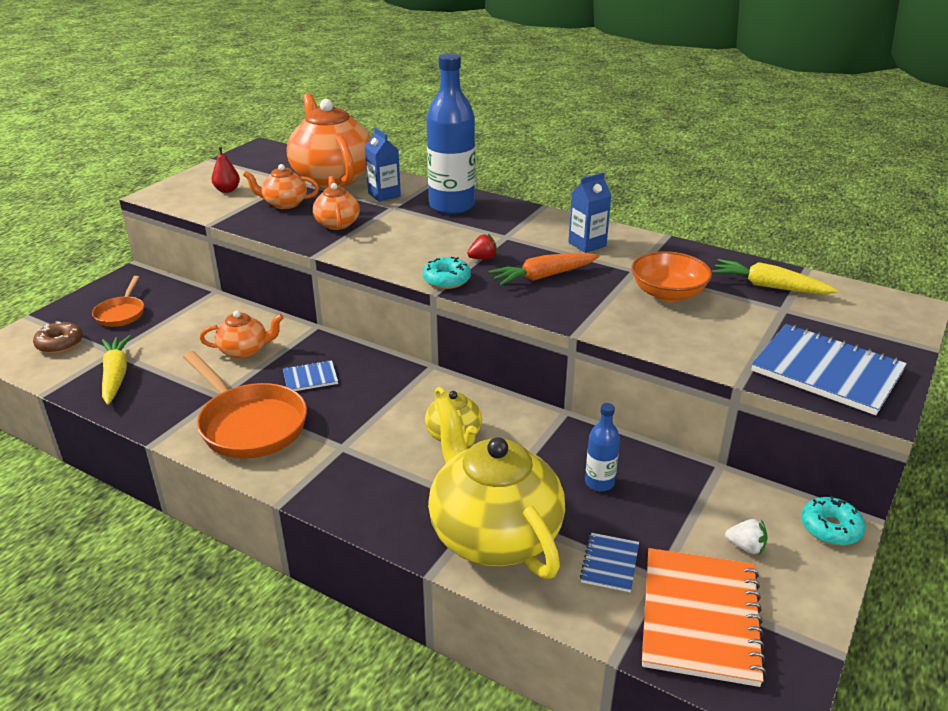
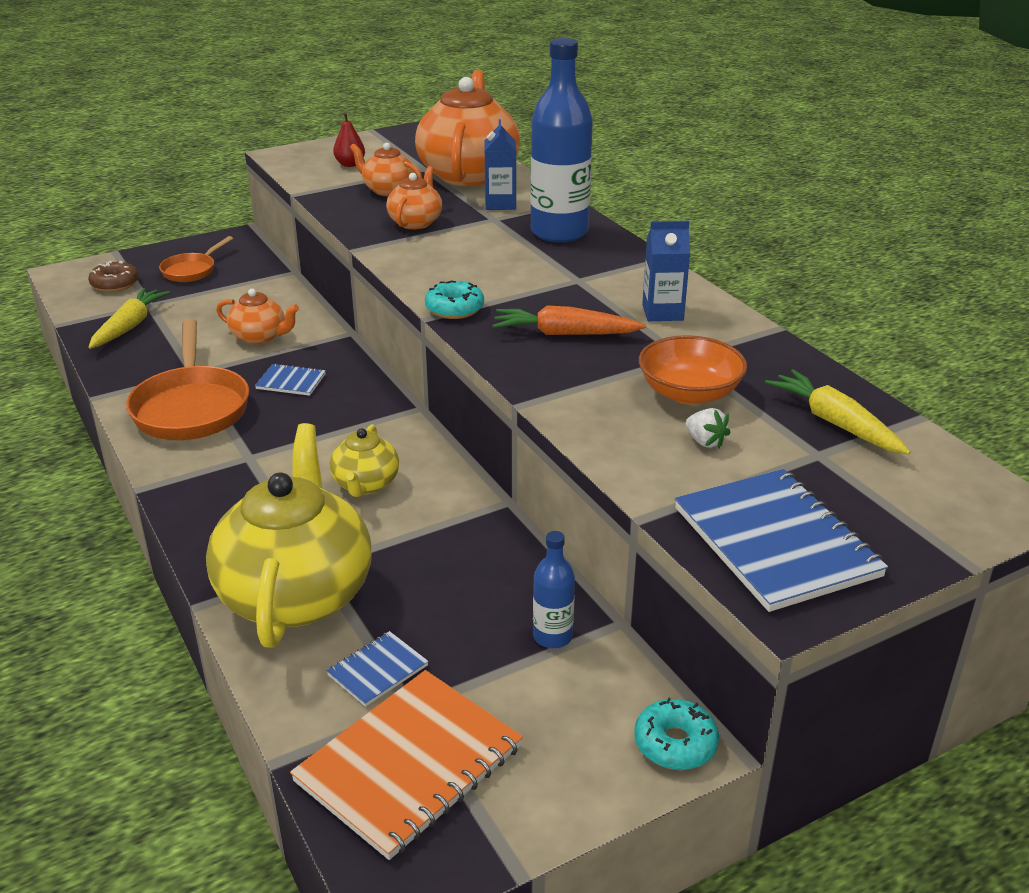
camera: 30 degrees right, 0 degrees up
(483, 258) = (522, 297): red strawberry -> none
(599, 483) = (461, 587): blue bottle -> blue bottle (552, 636)
(746, 547) = (546, 718): white strawberry -> white strawberry (705, 442)

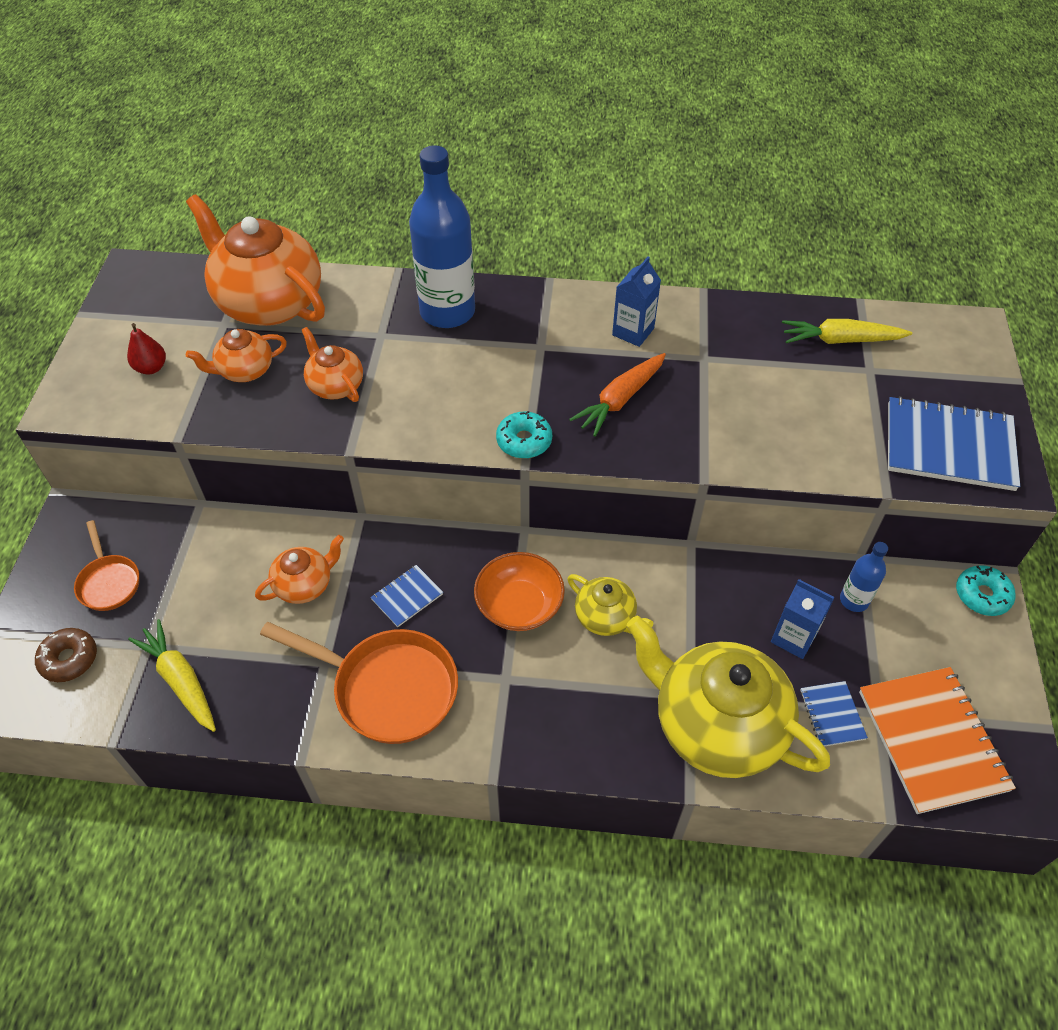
camera: 55 degrees left, 20 degrees up
(500, 204) = (355, 316): blue carton -> blue carton (793, 638)
(689, 393) = (755, 384): orange bowl -> orange bowl (519, 605)
(705, 442) = (820, 412): white strawberry -> none

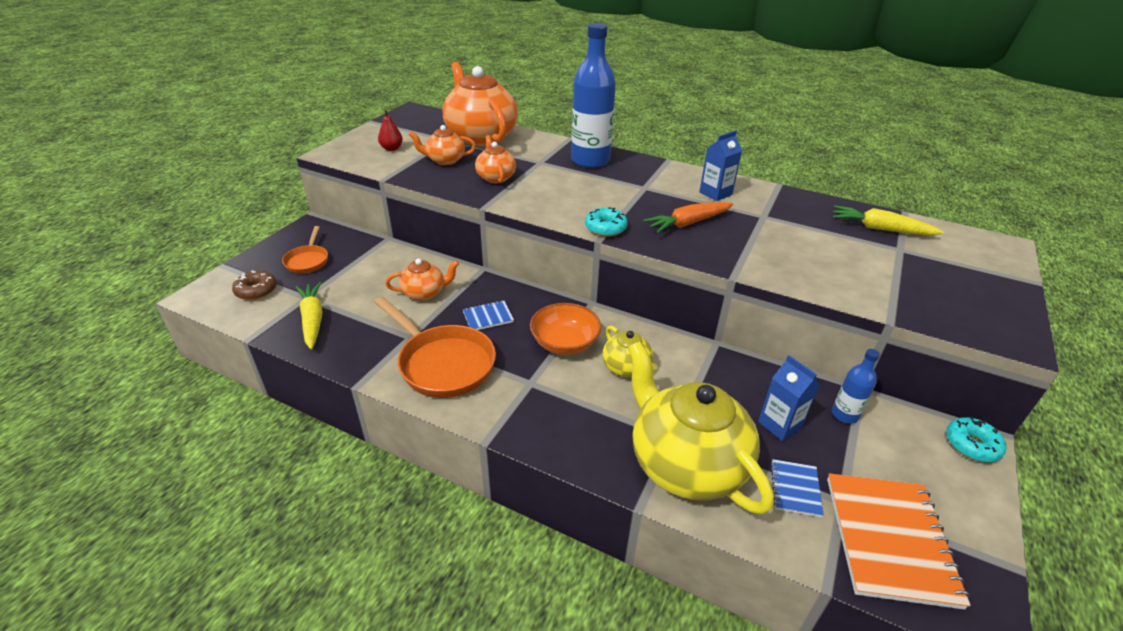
camera: 20 degrees right, 15 degrees down
(949, 446) = (959, 307): blue notebook -> none

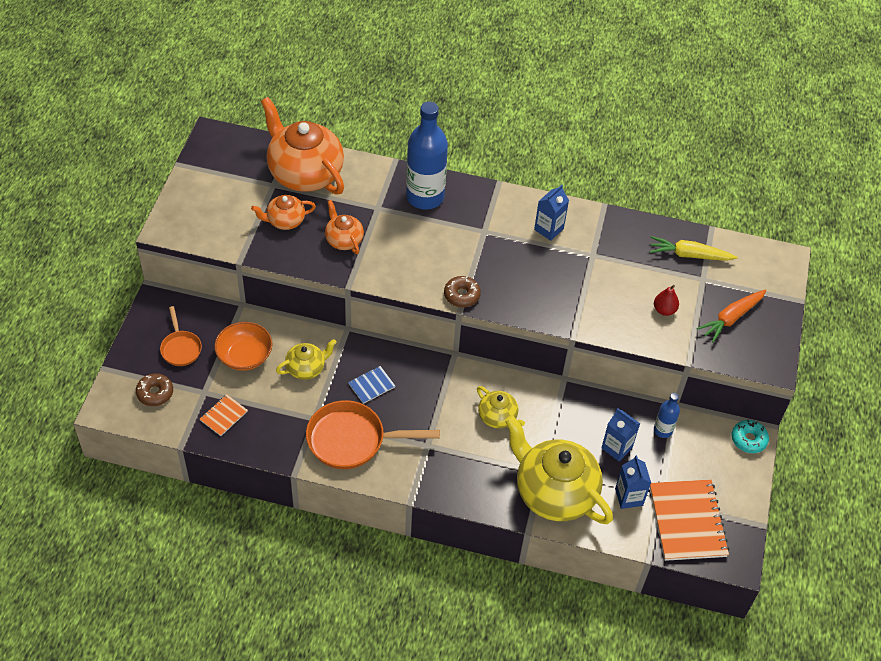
camera: 15 degrees left, 15 degrees up
(312, 320) = (223, 416): yellow carrot -> orange notebook
(391, 148) = (223, 210): red pear -> red pear (664, 310)
(424, 293) = (306, 368): orange teapot -> yellow teapot
(442, 363) = (352, 440): orange pan -> orange pan turned 150 degrees clockwise
(565, 343) = (443, 401): orange bowl -> orange bowl (244, 356)
(605, 228) = (461, 295): turquoise donut -> brown donut
(688, 223) = (529, 276): orange carrot -> orange carrot (731, 318)
(795, 489) = (629, 497): blue notebook -> blue carton

